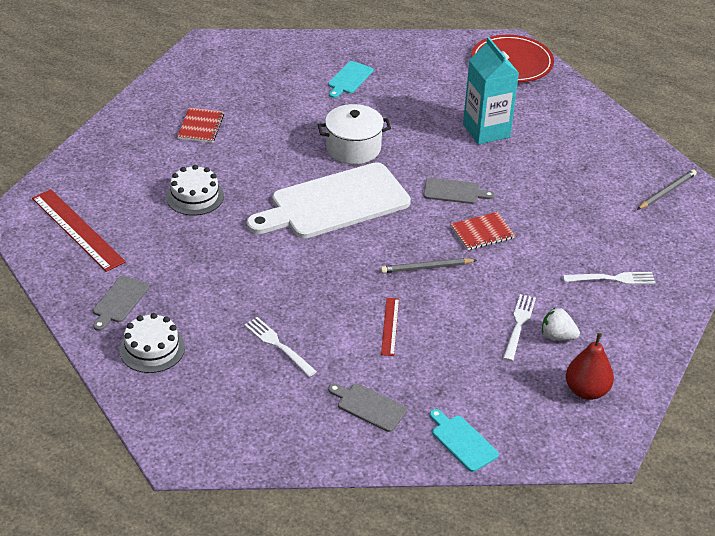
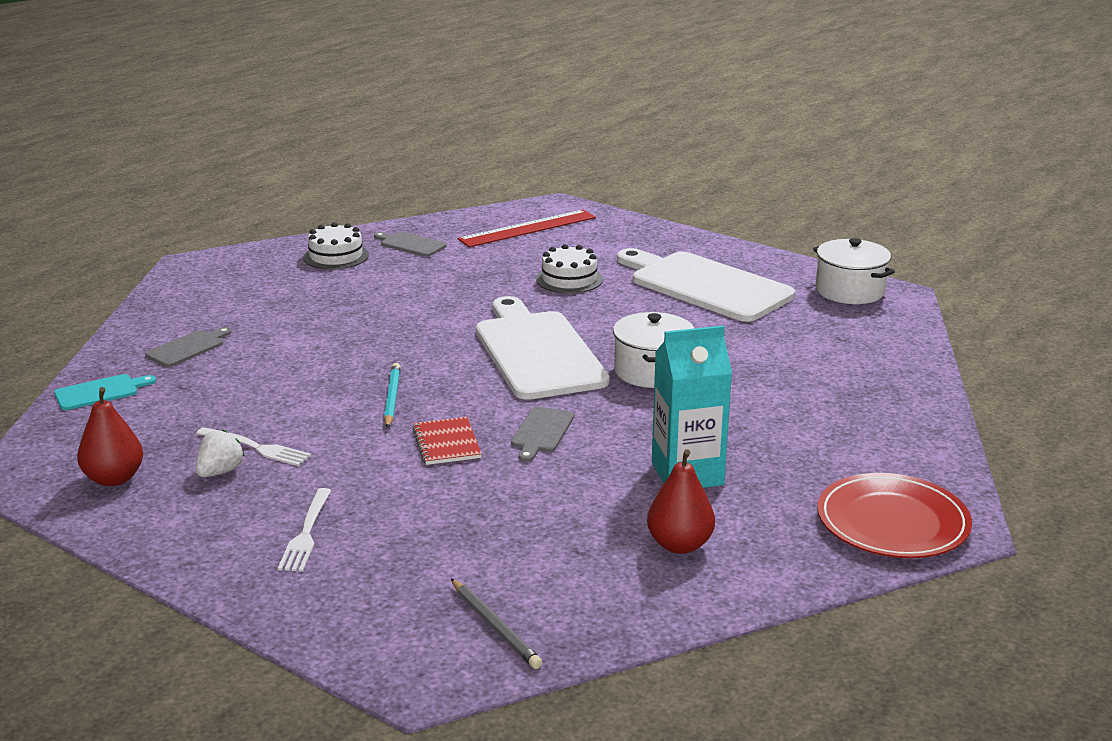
camera: 100 degrees right, 15 degrees down
(200, 126) = (705, 285): red notebook -> white cutting board
(203, 62) = (849, 291): none -> white pot
(278, 345) = (307, 309): white fork -> none
(349, 79) = (821, 379): turquoise cutting board -> none
(390, 326) = (301, 368): red ruler -> none
(426, 268) = (392, 398): grey pencil -> turquoise pencil
(563, 132) = (679, 545): none -> red pear

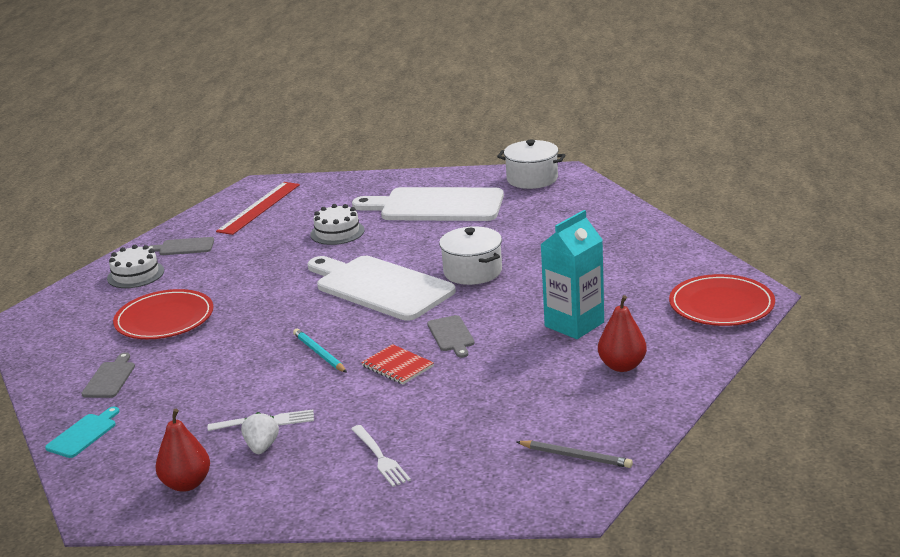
camera: 30 degrees left, 0 degrees up
(304, 309) = (164, 319): none -> red plate

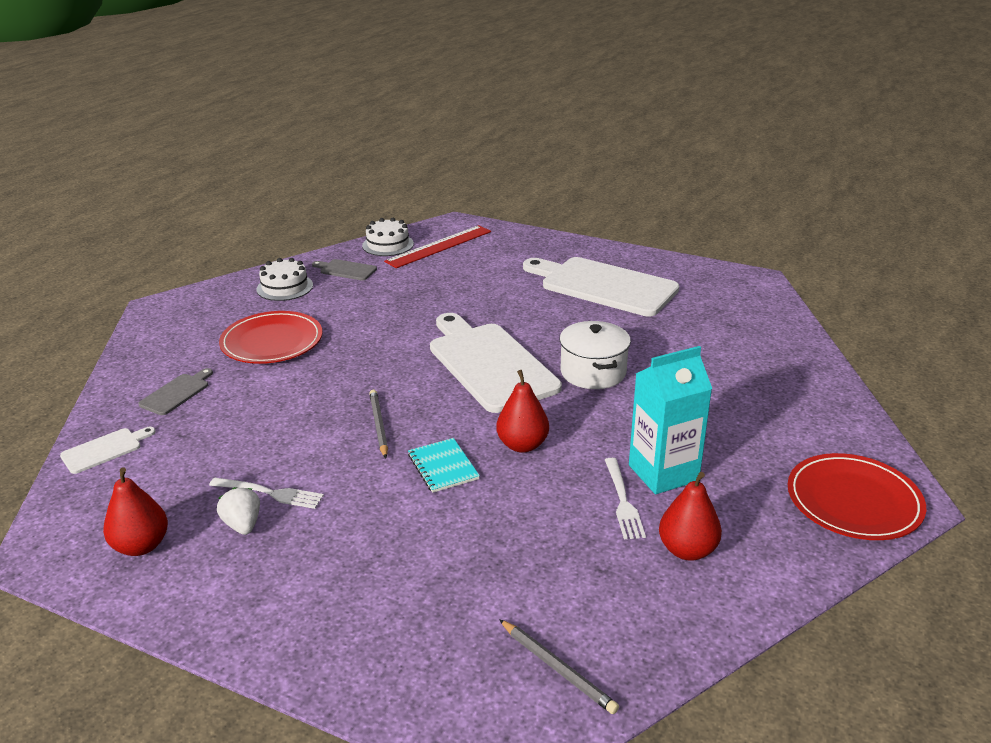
camera: 20 degrees right, 5 degrees up
(83, 434) = (105, 450): turquoise cutting board -> white cutting board
(262, 447) = (243, 525): white strawberry -> white strawberry turned 45 degrees counterclockwise
(319, 353) = (379, 425): turquoise pencil -> grey pencil
(337, 232) = (490, 290): white cake -> white cake (388, 245)
(380, 458) = (345, 585): white fork -> white fork (623, 501)
(397, 366) = (443, 467): red notebook -> turquoise notebook
(451, 335) = (522, 445): grey cutting board -> red pear
(532, 179) = (719, 280): white pot -> none

